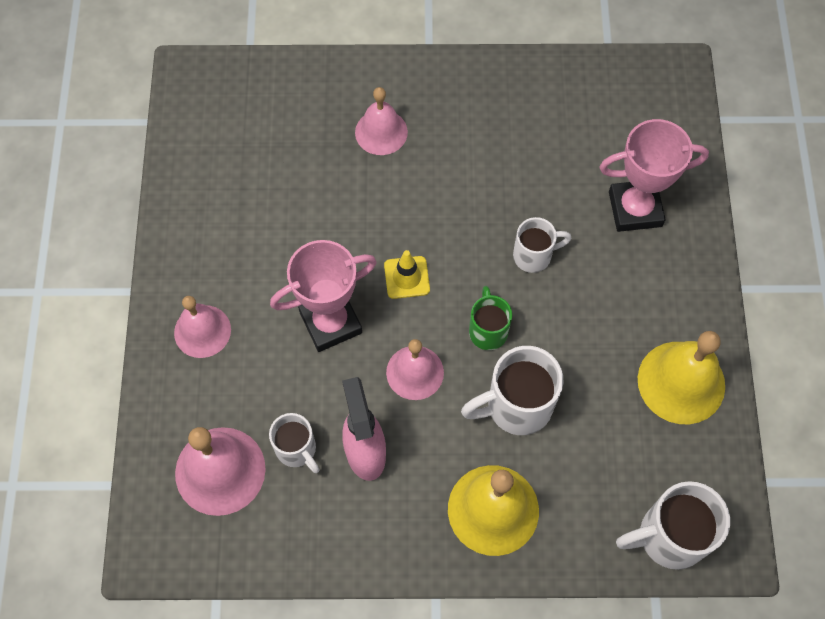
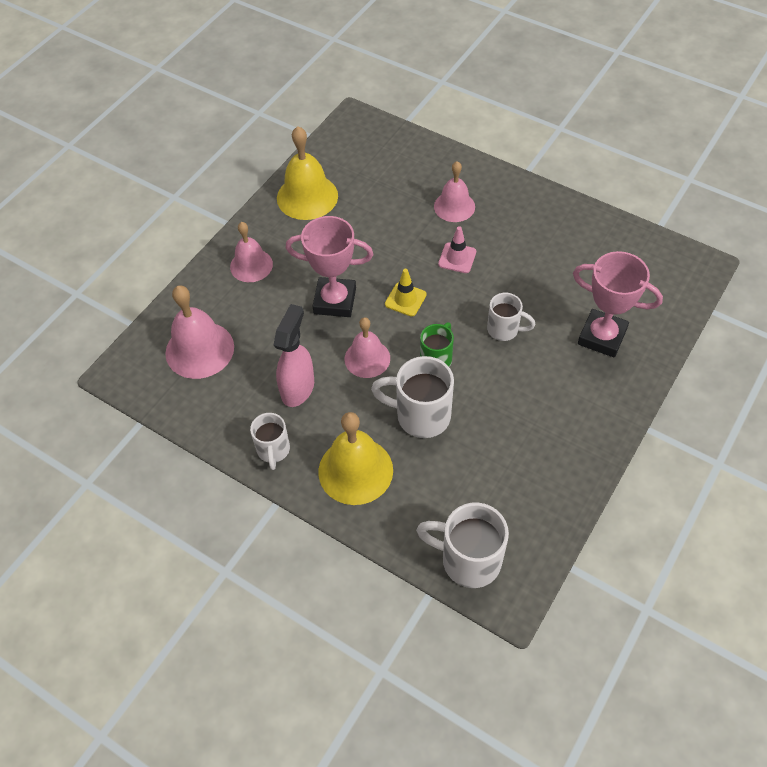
camera: 35 degrees right, 10 degrees down
(297, 450) = (256, 363): white mug -> white mug (273, 450)
(427, 195) = (457, 258): none -> pink traffic cone
(681, 382) = (553, 464): yellow bell -> yellow bell (307, 196)

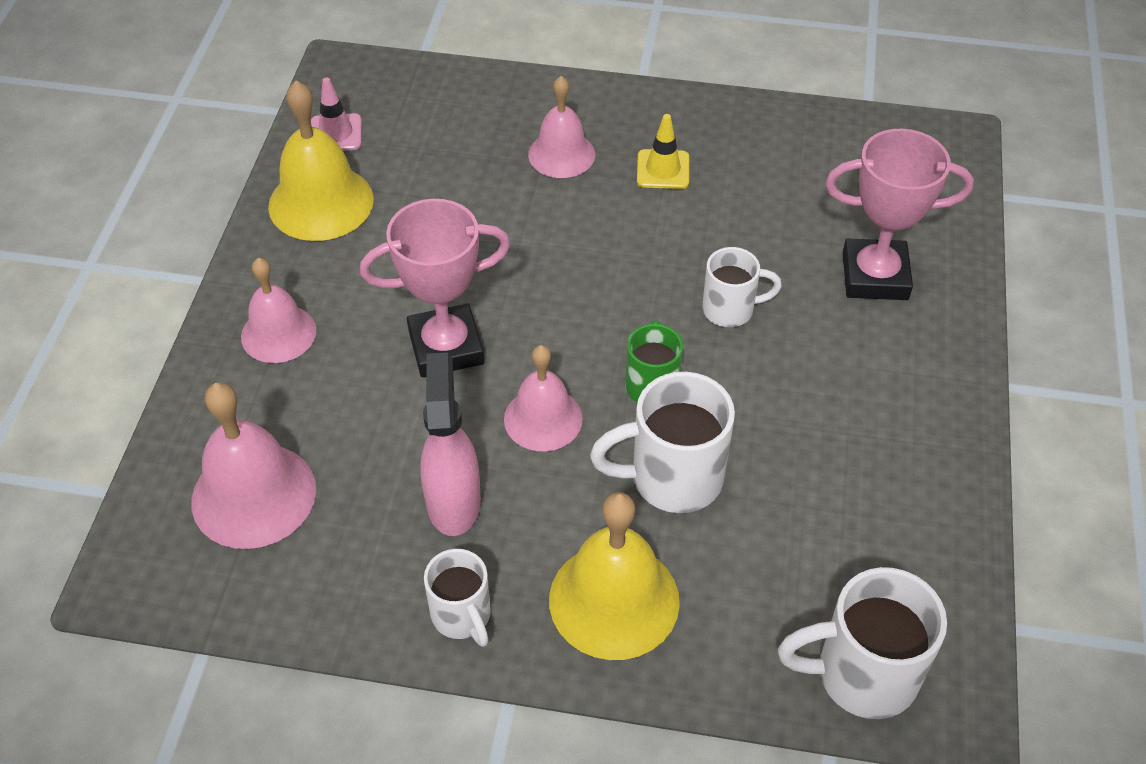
camera: 25 degrees left, 5 degrees down
(405, 299) = (557, 311): yellow traffic cone -> yellow traffic cone (663, 170)
(457, 258) = (605, 227): pink traffic cone -> pink traffic cone (336, 133)

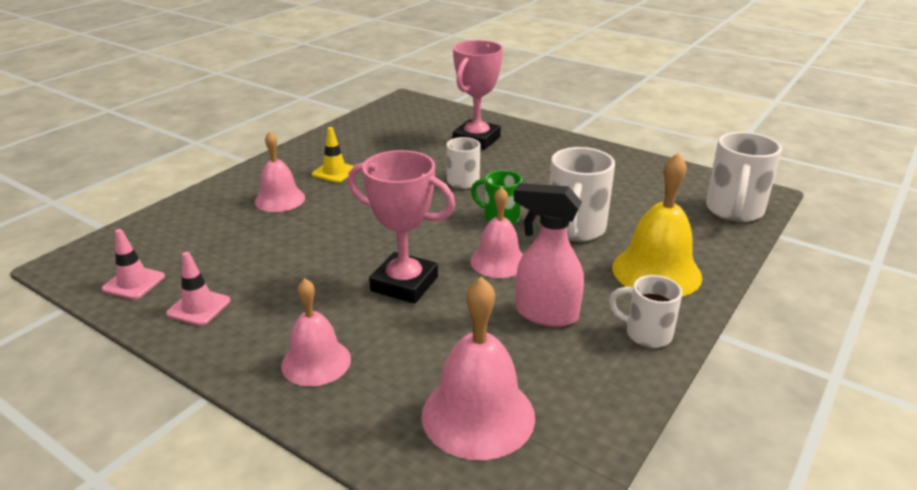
camera: 65 degrees left, 20 degrees down
(321, 202) = (199, 307): yellow bell -> pink traffic cone
(446, 347) = (404, 284): pink trophy -> pink trophy turned 75 degrees counterclockwise
(462, 616) = (646, 334): white mug -> white mug turned 150 degrees counterclockwise

